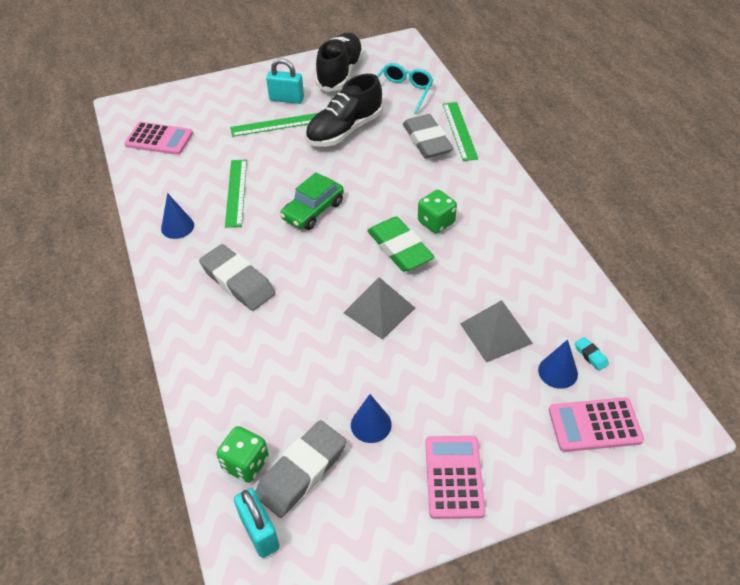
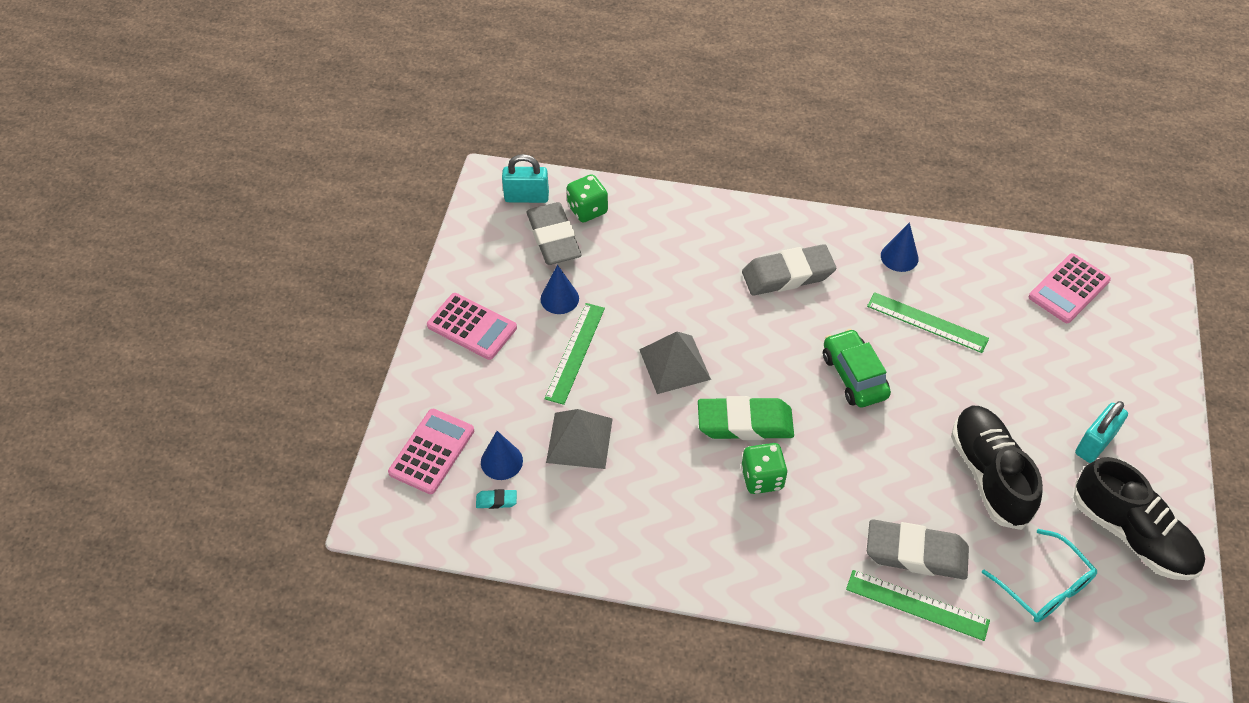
camera: 120 degrees right, 5 degrees up
(276, 125) = (1040, 409): green ruler -> green ruler (575, 352)

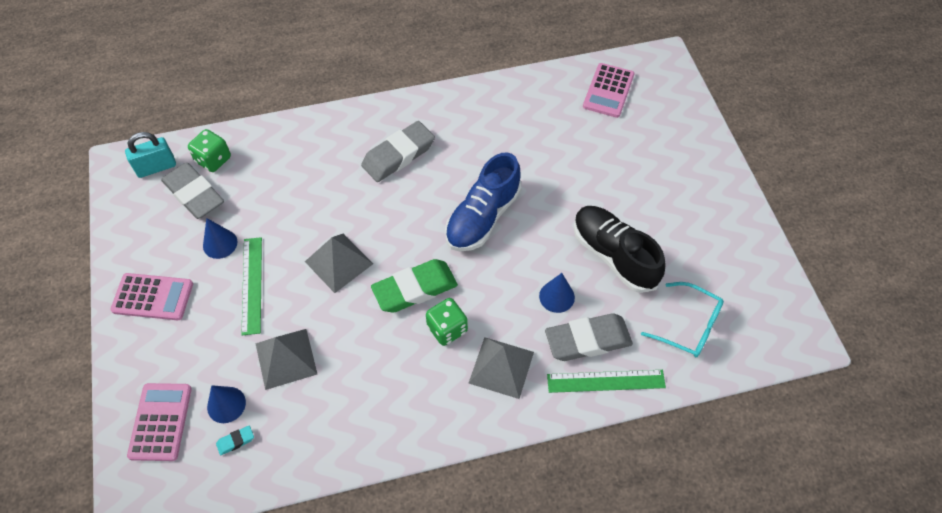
camera: 25 degrees left, 5 degrees up
(804, 542) = (501, 367): none -> grey pyramid
(854, 376) = (483, 217): green car -> blue shoe
(899, 257) = (477, 110): blue cone -> blue cone (556, 296)
(927, 322) = (519, 154): green ruler -> none
(1094, 444) = (676, 201): turquoise padlock -> none
(1132, 534) = (730, 260): black shoe -> none

